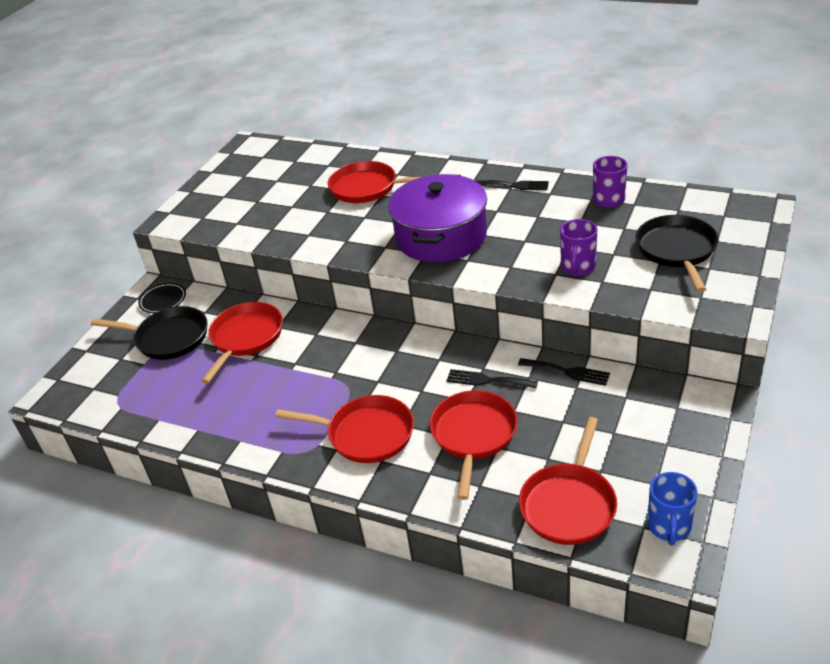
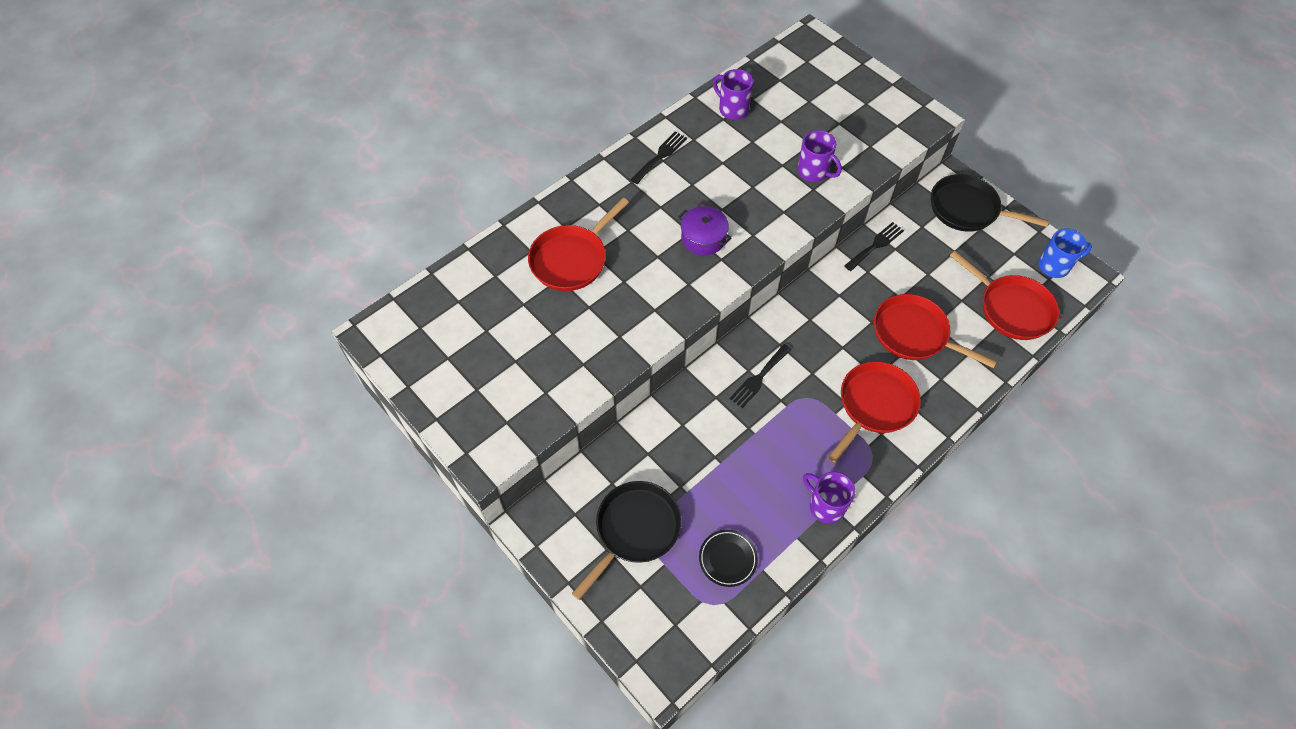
camera: 70 degrees left, 20 degrees up
(163, 300) = (561, 519): black plate -> black plate (727, 559)
(237, 437) = (825, 505): none -> purple mug
(245, 338) = (682, 458): red pan -> none
(441, 237) = (703, 238): purple pot -> purple pot, size x0.48
(487, 380) = (855, 298): black fork -> black fork (759, 378)
(669, 527) = (1055, 266): blue mug -> blue mug turned 45 degrees counterclockwise
(677, 250) = (833, 108): black pan -> black pan (967, 209)

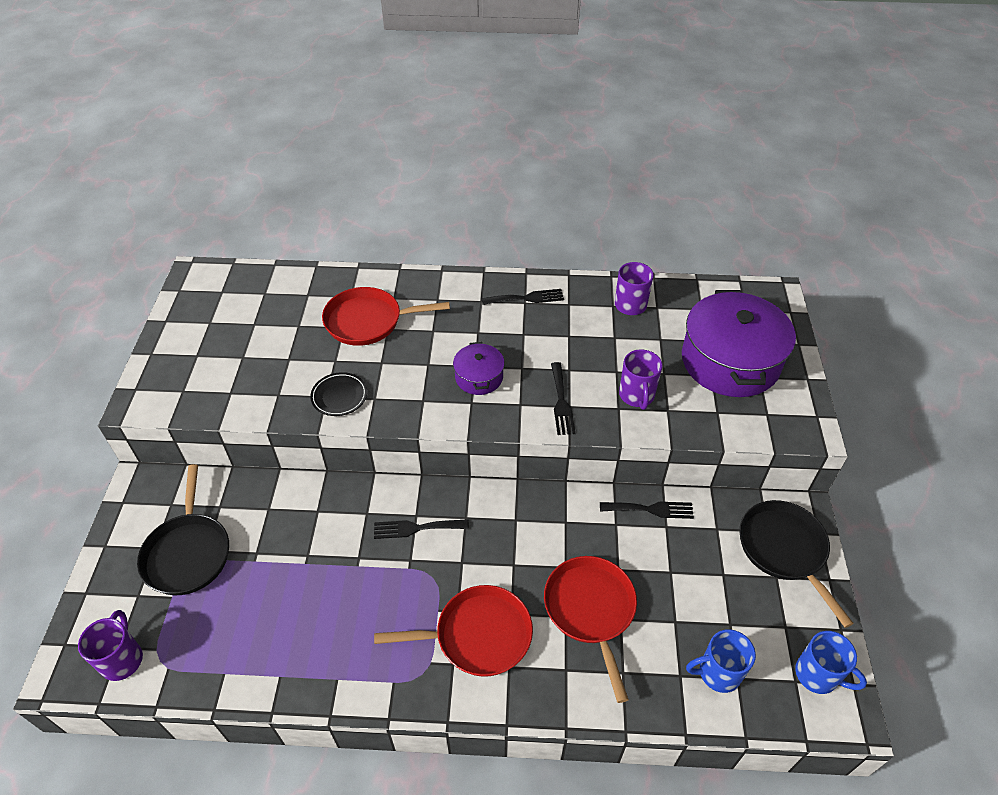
camera: 45 degrees right, 10 degrees down
(634, 530) = (188, 553): black pan -> black pan turned 90 degrees clockwise
(727, 559) = (213, 638): black plate -> black plate (339, 396)
(775, 213) = (561, 402): none -> black fork
(825, 505) = (332, 674): purple mug -> purple mug (122, 659)
(838, 105) = (730, 361): none -> purple pot
(1011, 308) = (718, 673): red pan -> blue mug

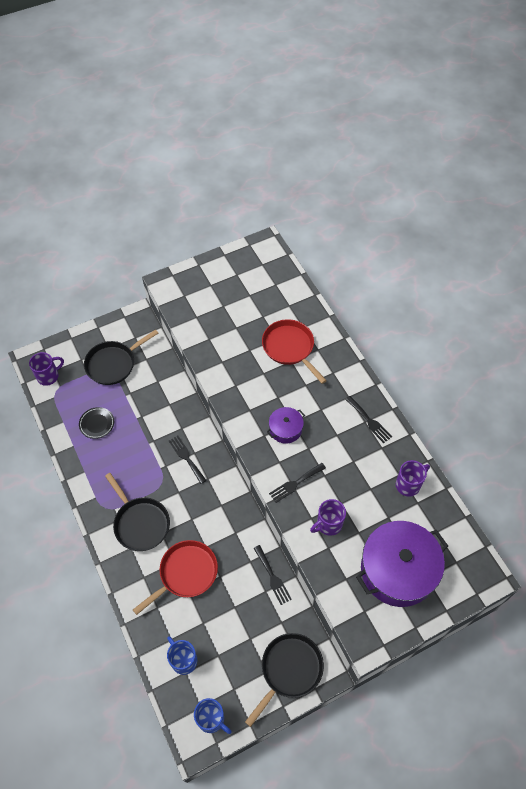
camera: 60 degrees right, 10 degrees up
(339, 396) = (226, 368): black plate -> black plate (97, 424)
(478, 635) = (140, 523): red pan -> black pan
(818, 675) = (211, 719): blue mug -> blue mug turned 60 degrees counterclockwise

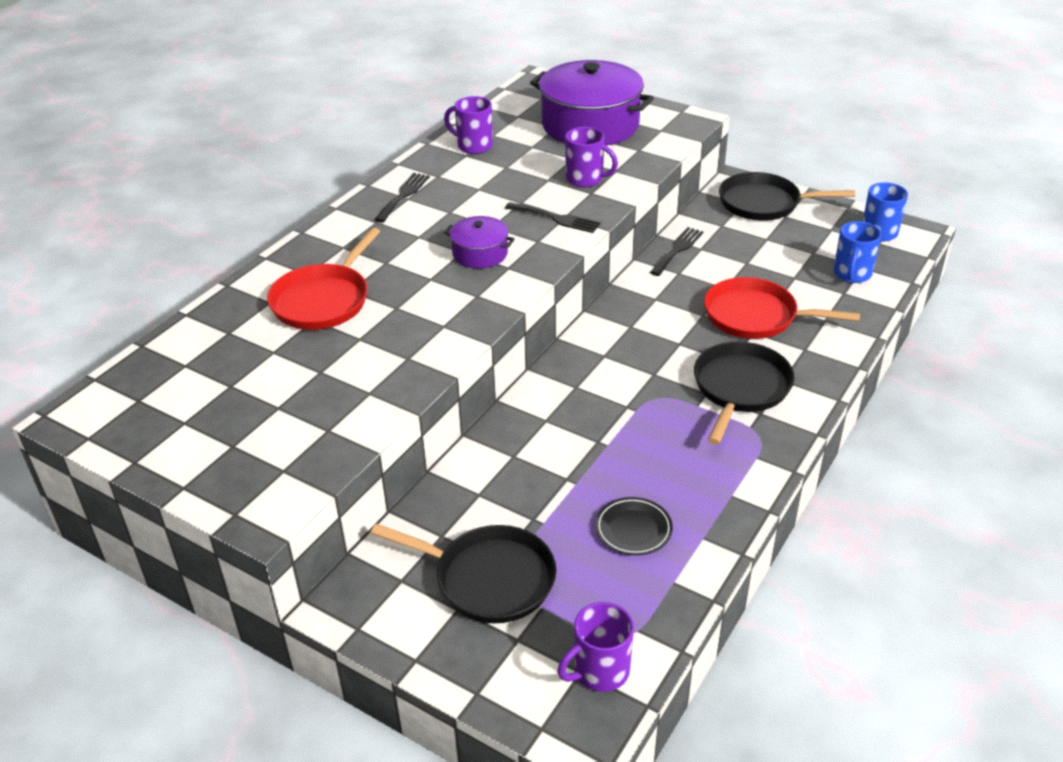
camera: 120 degrees left, 20 degrees down
(48, 376) = (599, 671): purple mug -> purple mug turned 60 degrees counterclockwise
(186, 457) = (591, 391): black fork -> none

